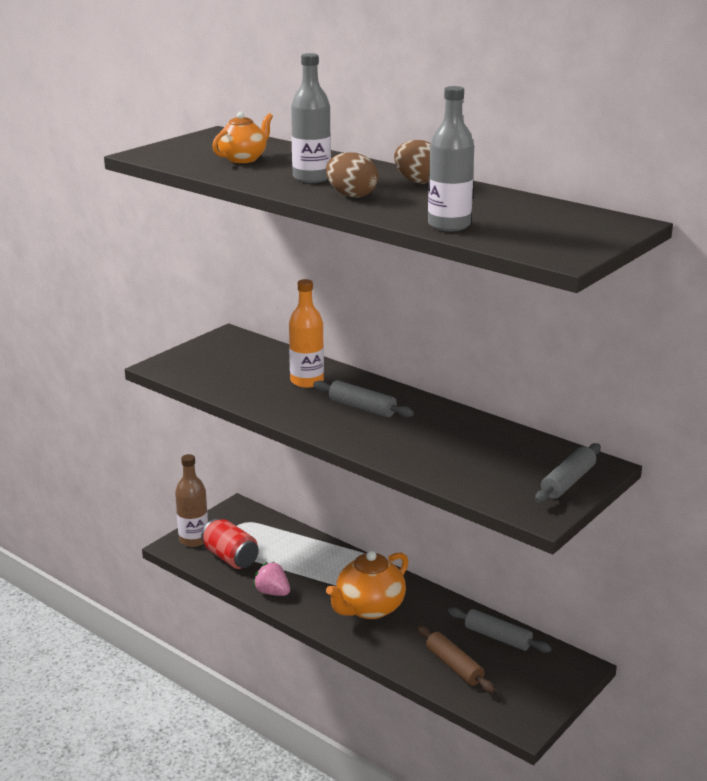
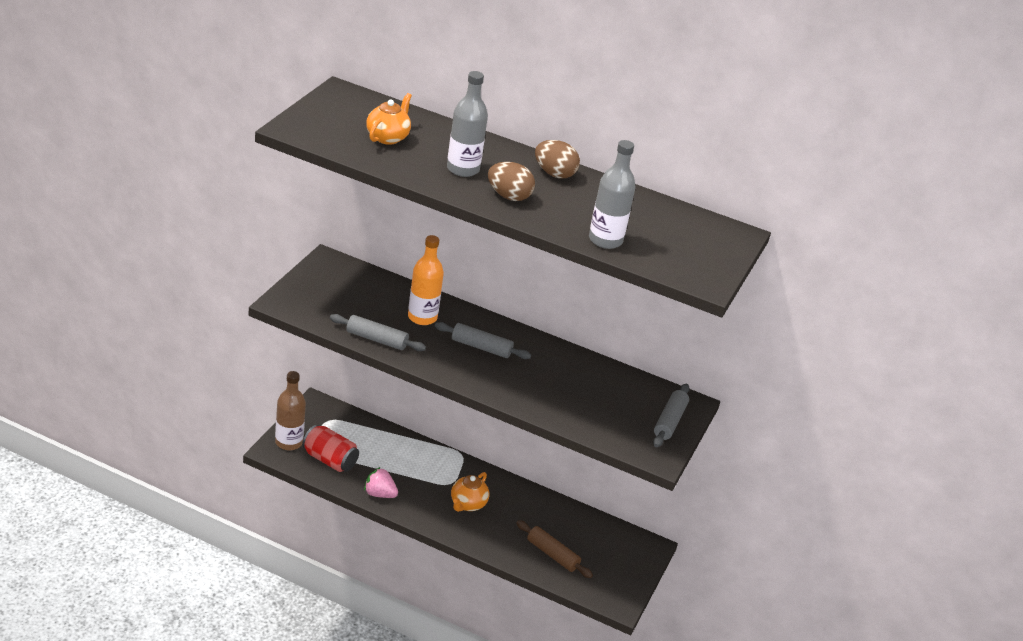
camera: 20 degrees left, 10 degrees up
(369, 608) = (467, 504): orange teapot -> orange teapot, size x0.64
(497, 637) = (580, 524): grey rolling pin -> grey rolling pin (376, 339)

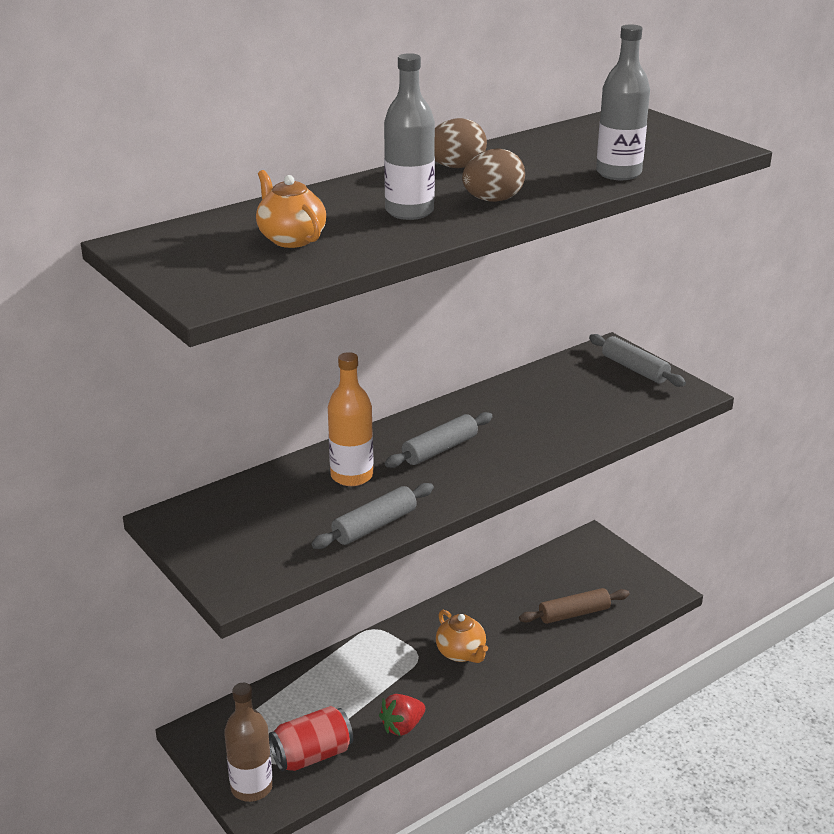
camera: 55 degrees left, 5 degrees down
(379, 494) = (402, 726): pink strawberry -> red strawberry

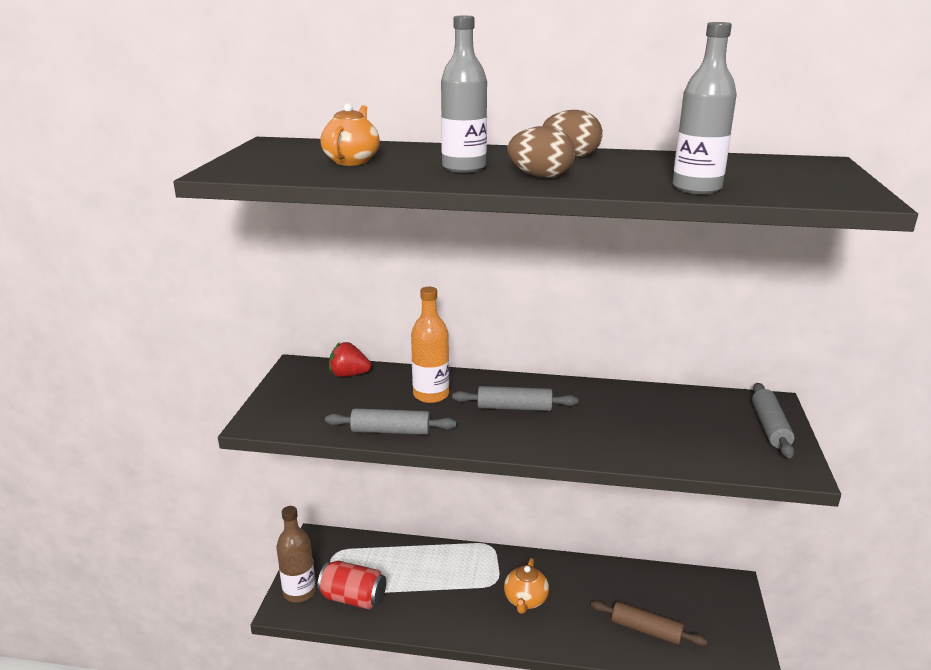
camera: 45 degrees right, 5 degrees down
(402, 726) = (425, 621): red strawberry -> red strawberry (349, 375)

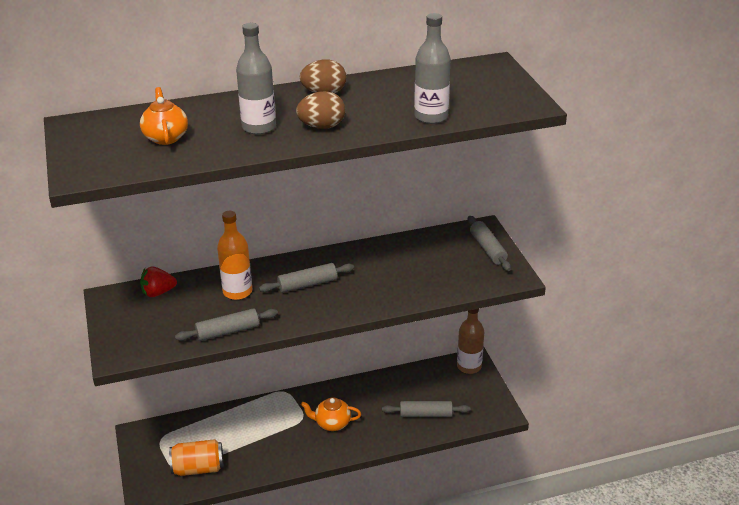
camera: 25 degrees left, 10 degrees up
(299, 592) = (151, 479): brown bottle -> brown bottle (469, 366)
(353, 598) = (198, 468): red can -> orange can
(525, 600) = (332, 423): orange teapot -> orange teapot turned 105 degrees clockwise
(646, 630) = (425, 414): brown rolling pin -> grey rolling pin

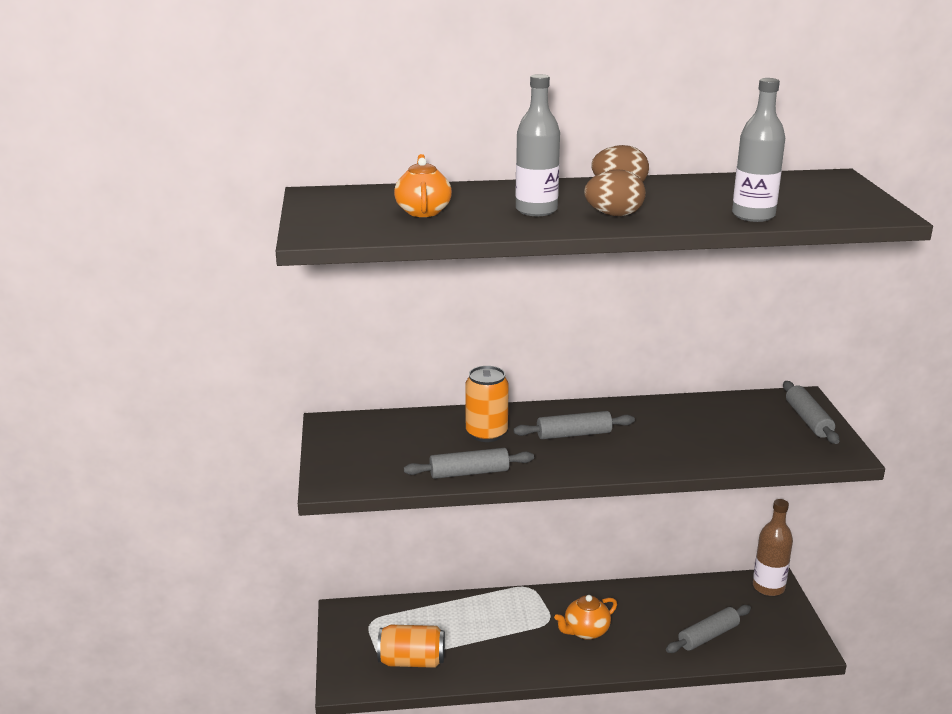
camera: 10 degrees right, 10 degrees down
(158, 292) = (390, 425): red strawberry -> none
(237, 292) = (486, 433): orange bottle -> orange can
(332, 423) = (585, 631): orange teapot -> orange teapot turned 45 degrees counterclockwise
(425, 414) = (708, 636): grey rolling pin -> grey rolling pin turned 45 degrees counterclockwise

